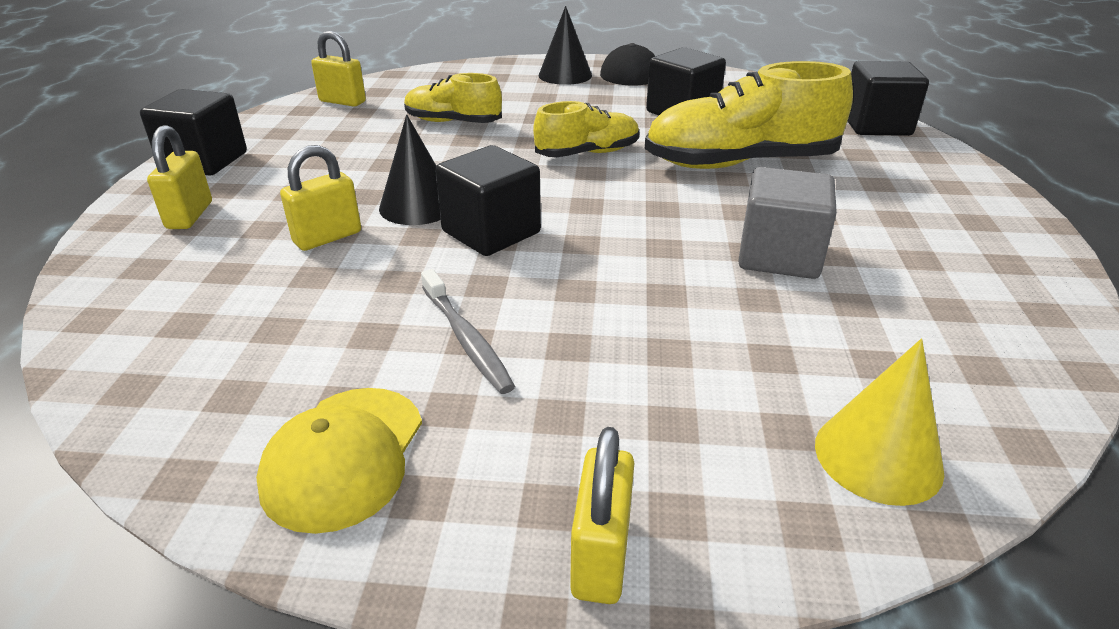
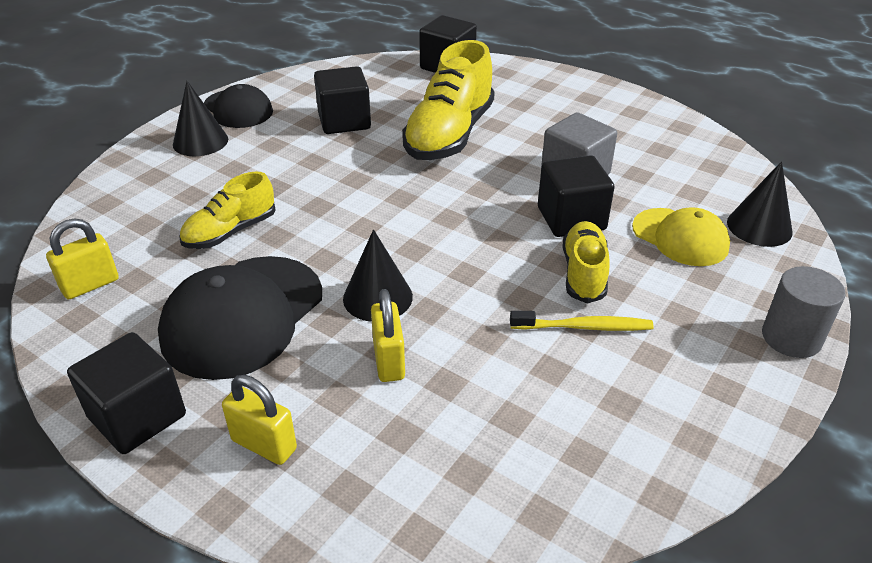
camera: 60 degrees left, 5 degrees up
(344, 457) = (676, 413): yellow cap -> yellow cap (680, 237)
(345, 160) = (242, 316): none -> black cap
(466, 339) = (584, 327): grey toothbrush -> yellow toothbrush
(491, 232) = (453, 273): black cube -> black cube (571, 218)
(587, 153) = (369, 187): yellow shoe -> yellow shoe (583, 273)
(600, 556) = (791, 338): yellow padlock -> grey cylinder
(878, 456) = (759, 227): yellow cone -> black cone

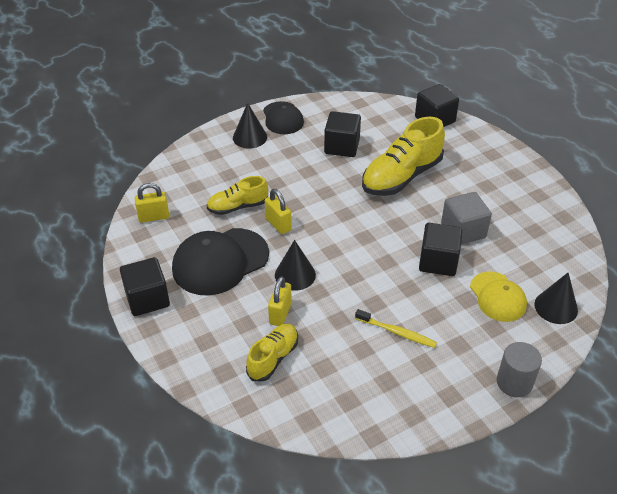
camera: 25 degrees right, 5 degrees up
(264, 445) = (197, 335): yellow padlock -> yellow padlock (278, 224)
(583, 273) = (420, 300): yellow shoe -> yellow shoe (273, 358)

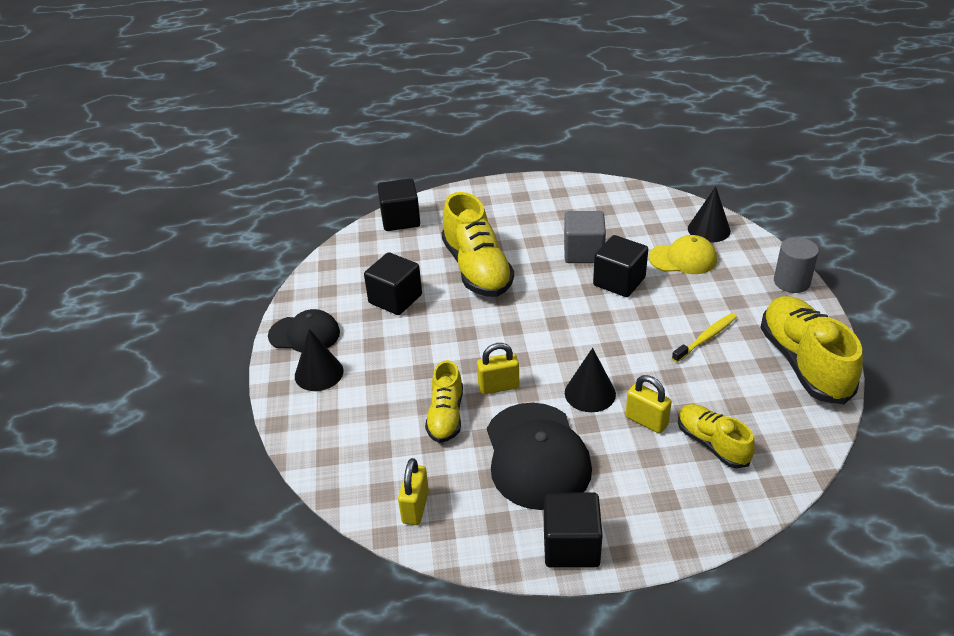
camera: 65 degrees left, 5 degrees down
(400, 406) = (804, 363): none -> yellow shoe

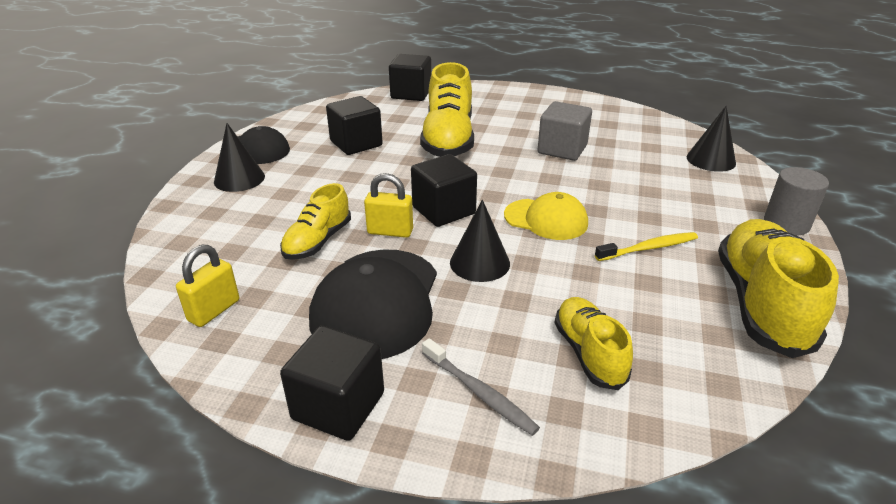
camera: 20 degrees right, 5 degrees down
(619, 281) = (582, 179): black cube -> black cube (443, 210)
(646, 421) = (524, 306): yellow padlock -> none
(658, 500) = (479, 393): none -> grey toothbrush
(683, 259) = (666, 176): yellow cap -> yellow cap (546, 219)

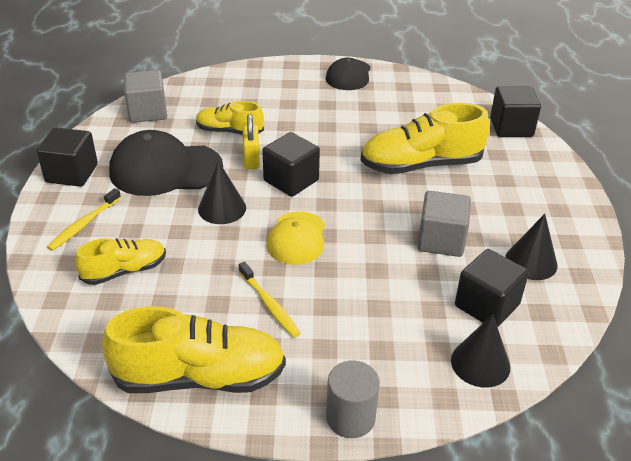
camera: 75 degrees right, 5 degrees up
(214, 310) = (147, 112): yellow padlock -> grey cube
(239, 179) = (300, 80): black cone -> black cone (531, 262)
(356, 143) = (384, 117): black cube -> black cube (487, 305)
(479, 393) = (84, 224): grey toothbrush -> yellow toothbrush

